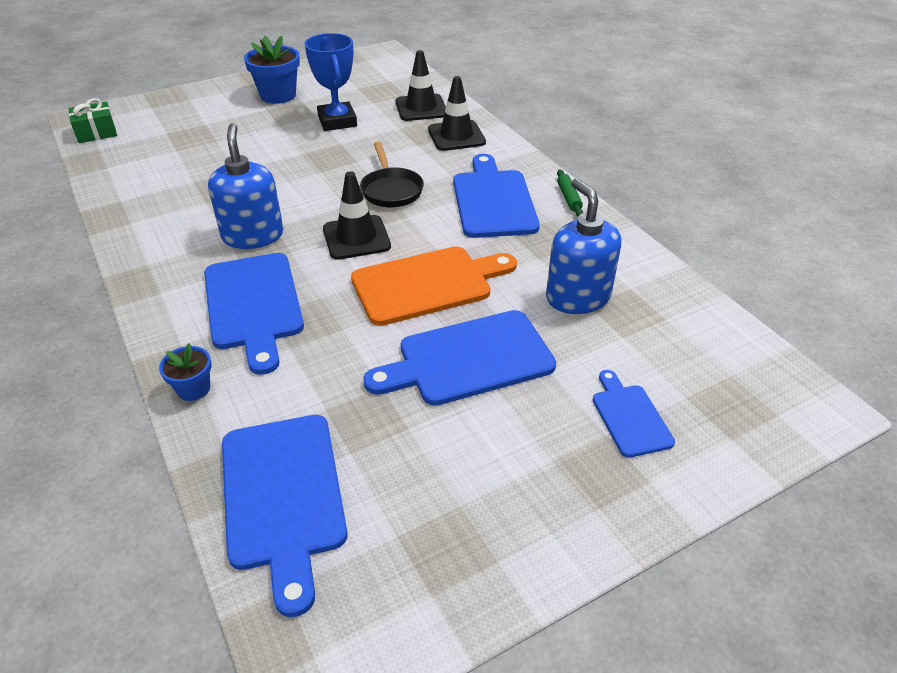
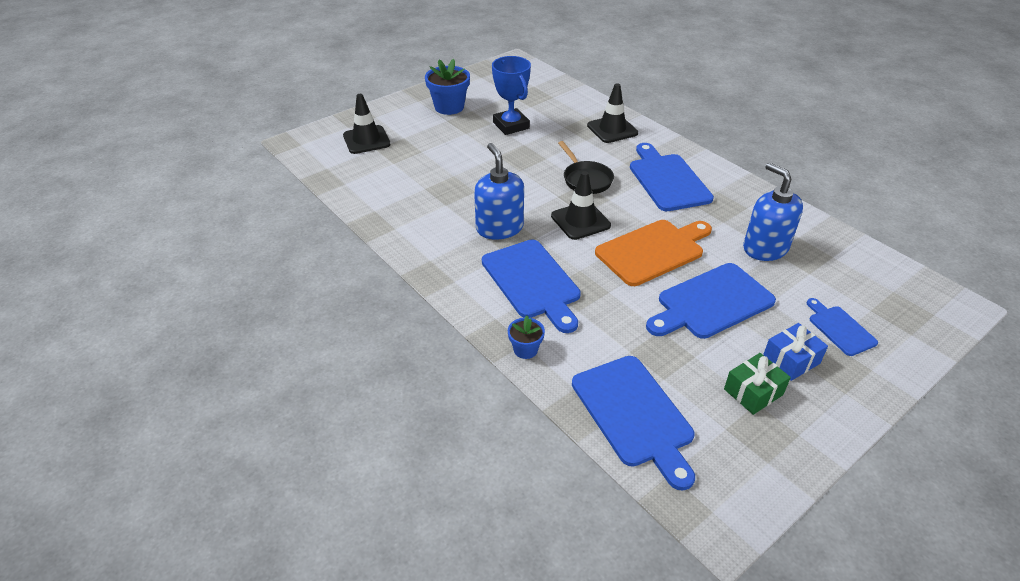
camera: 10 degrees left, 0 degrees up
(96, 132) = (316, 154): green gift -> green gift (753, 392)
(421, 108) = (572, 108): black traffic cone -> black traffic cone (366, 140)
(538, 451) = (791, 360): none -> blue gift
(568, 198) = (722, 172): green rolling pin -> none

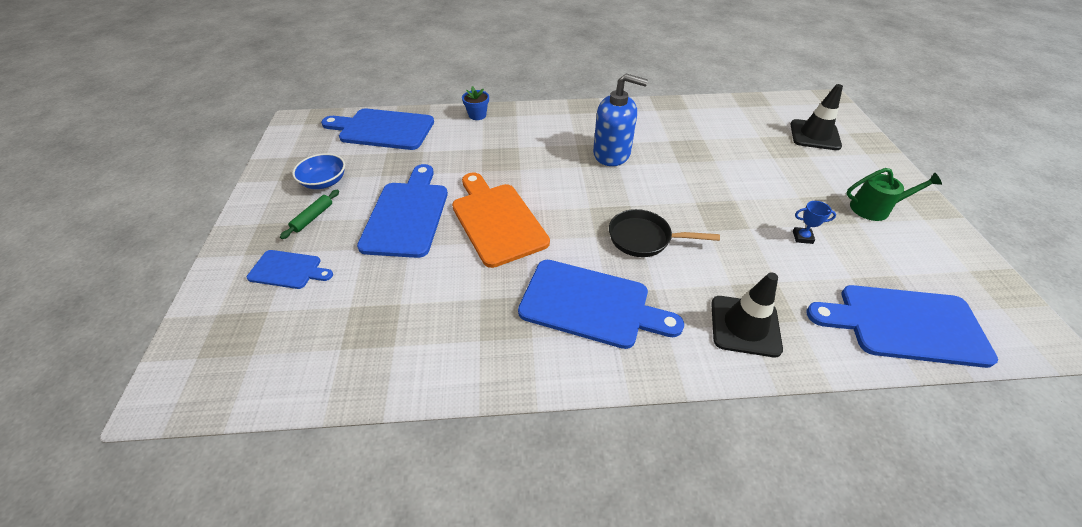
camera: 125 degrees right, 5 degrees up
(449, 107) = (874, 208): blue flower pot -> green watering can
(511, 125) = (802, 237): blue trophy -> blue trophy, size x0.44
(533, 282) = (532, 142): blue cutting board -> blue cutting board (904, 324)
(580, 221) = (579, 200): black traffic cone -> none
(653, 251) = (496, 220): orange cutting board -> orange cutting board turned 150 degrees clockwise
(753, 392) = (324, 182): green gift -> blue bowl
(765, 248) = (414, 301): blue soap dispenser -> none
(791, 360) = (313, 217): blue gift -> green rolling pin

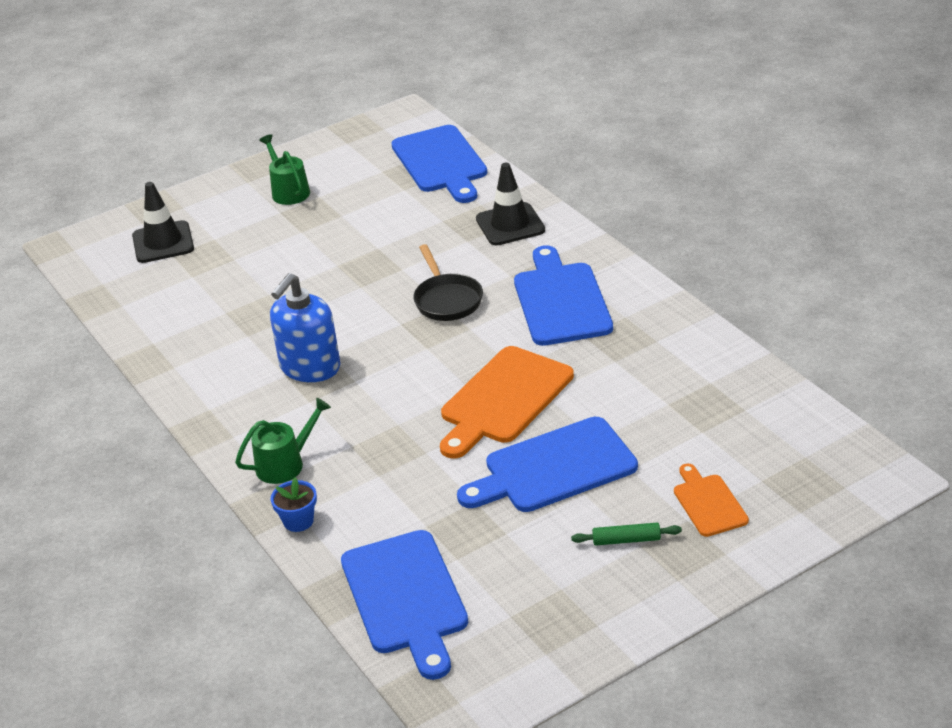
camera: 115 degrees left, 10 degrees down
(288, 270) = (708, 503): blue cutting board -> orange cutting board
(324, 182) = (562, 576): blue bowl -> none
(527, 122) = (285, 464): none -> green watering can
(612, 154) = (310, 367): blue soap dispenser -> blue soap dispenser turned 135 degrees counterclockwise
(802, 237) = (368, 219): blue trophy -> none

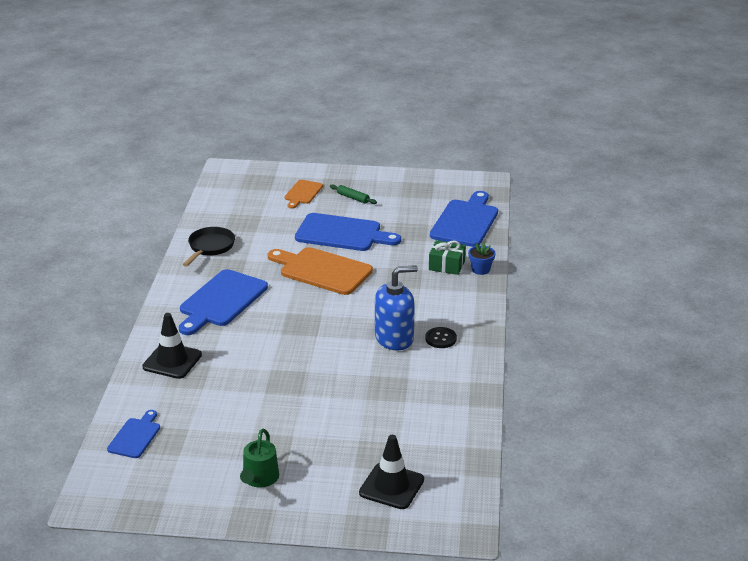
camera: 145 degrees left, 5 degrees down
(255, 396) = (441, 339): none -> black button
(285, 464) = (461, 296): green watering can -> none
(352, 501) = (446, 265): none -> green gift
(441, 162) = (135, 436): blue cutting board -> blue cutting board, size x0.55
(447, 300) = (274, 335): black pan -> black pan (210, 247)
(503, 400) = (322, 270): orange cutting board -> orange cutting board turned 135 degrees counterclockwise

